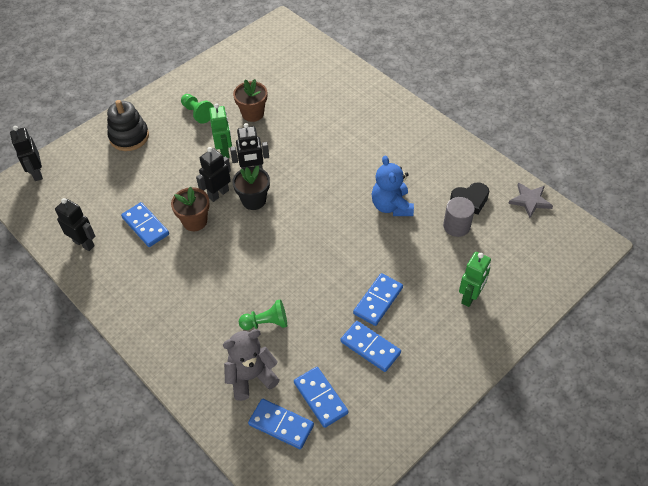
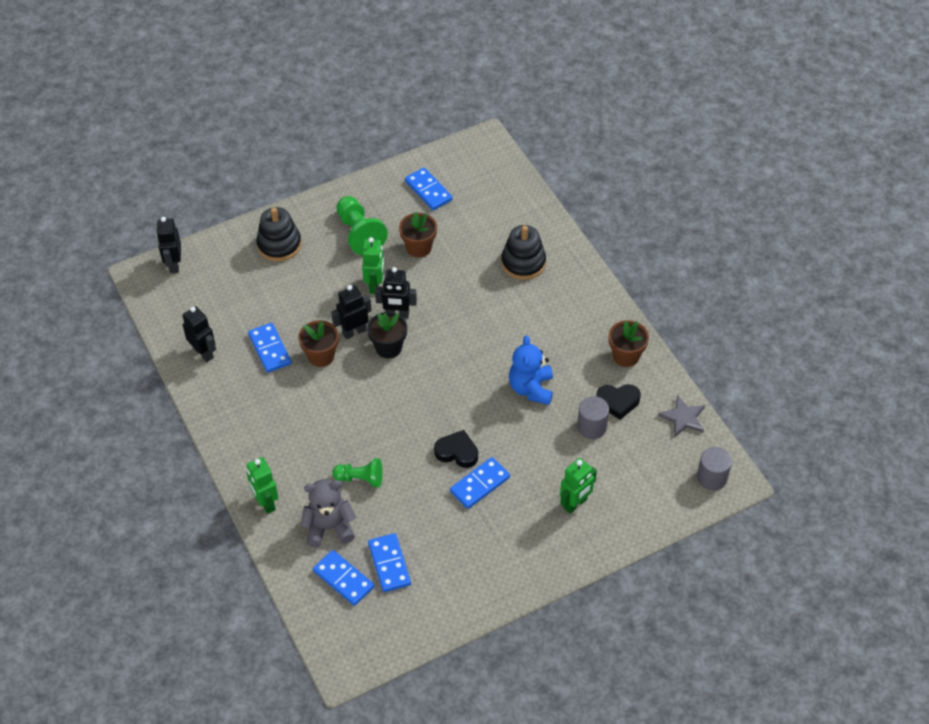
camera: 15 degrees right, 0 degrees up
(182, 369) = (265, 503): none -> green robot
(197, 113) = (359, 233): green pawn -> green pawn, size x1.54
(345, 107) = (523, 262): none -> black stacking toy
(347, 276) = (457, 452): none -> black heart
(370, 347) = (455, 528): blue domino -> blue domino (428, 190)
(460, 161) = (626, 356): none -> brown flower pot
(576, 244) = (712, 477): none -> grey cylinder

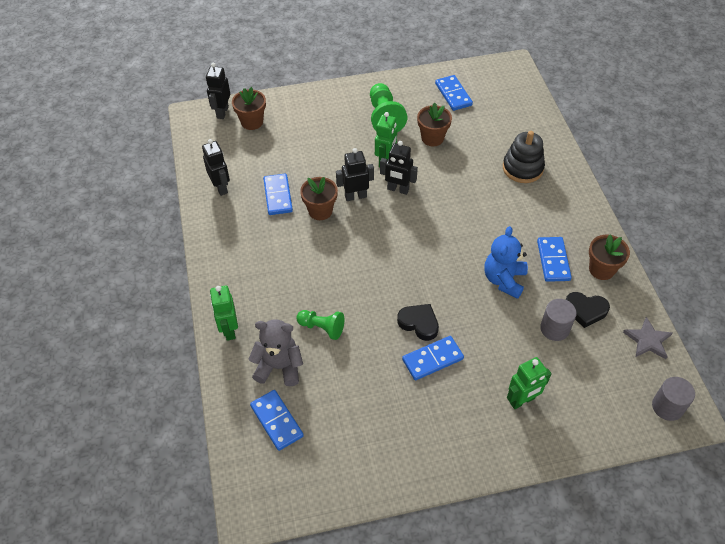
camera: 15 degrees right, 0 degrees up
(212, 269) = (252, 122): none -> brown flower pot
(279, 245) = (314, 113): black stacking toy -> none
(388, 348) = (382, 216): black flower pot -> none
(389, 564) = (324, 417): blue domino -> blue domino (553, 260)

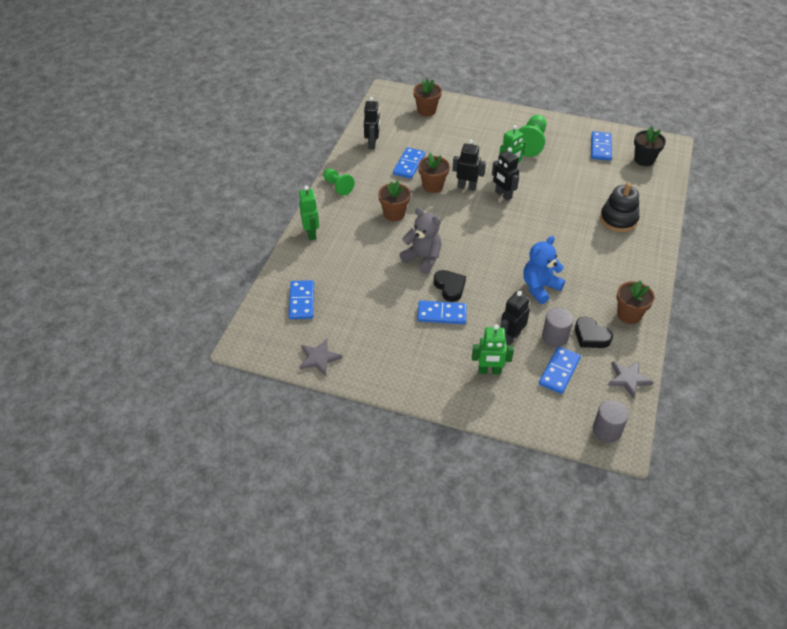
camera: 30 degrees right, 5 degrees down
(222, 112) = (409, 96): black robot -> black robot (511, 338)
(229, 330) = (311, 233): green robot -> green robot turned 150 degrees clockwise
(279, 367) = (328, 270): grey teddy bear -> grey teddy bear (423, 258)
(322, 328) = (376, 259): green pawn -> green pawn (338, 186)
(344, 482) = (319, 358): none -> grey star
(432, 138) = (559, 171): brown flower pot -> brown flower pot (394, 214)
(501, 91) = (644, 160): none -> black flower pot
(553, 260) = (591, 291): blue domino -> blue domino (559, 371)

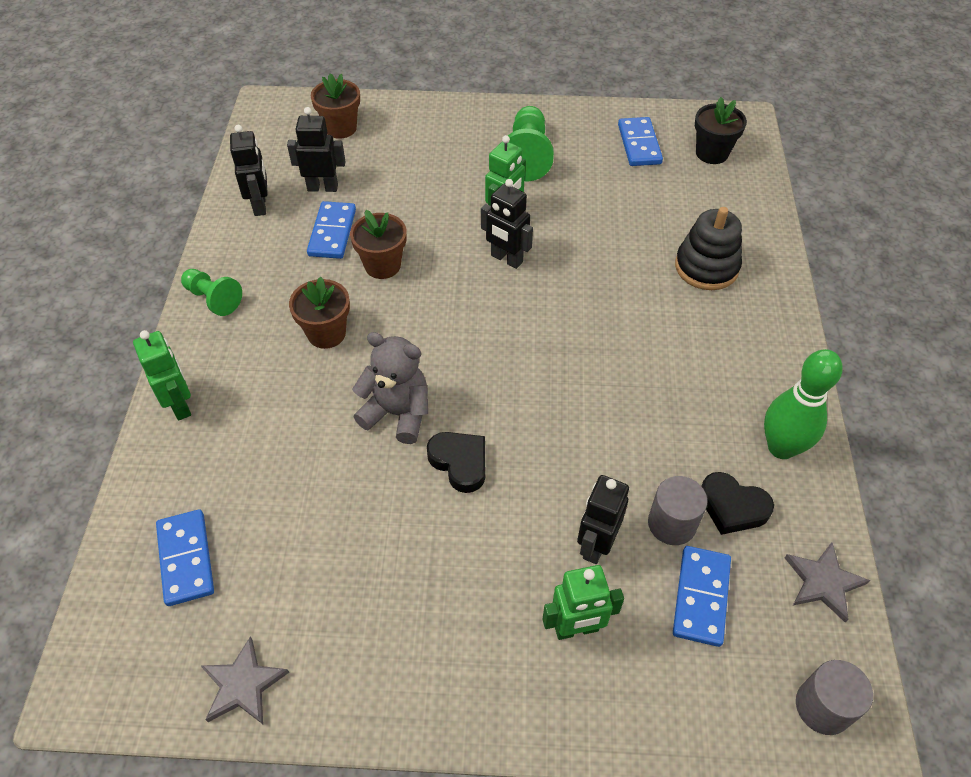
camera: 15 degrees left, 5 degrees up
(441, 314) = (459, 524): blue domino -> none
(466, 187) = (441, 256): black robot -> black robot (322, 187)
(540, 287) = (617, 427): blue teddy bear -> none
(629, 315) = (781, 447): brown flower pot -> green bowling pin

